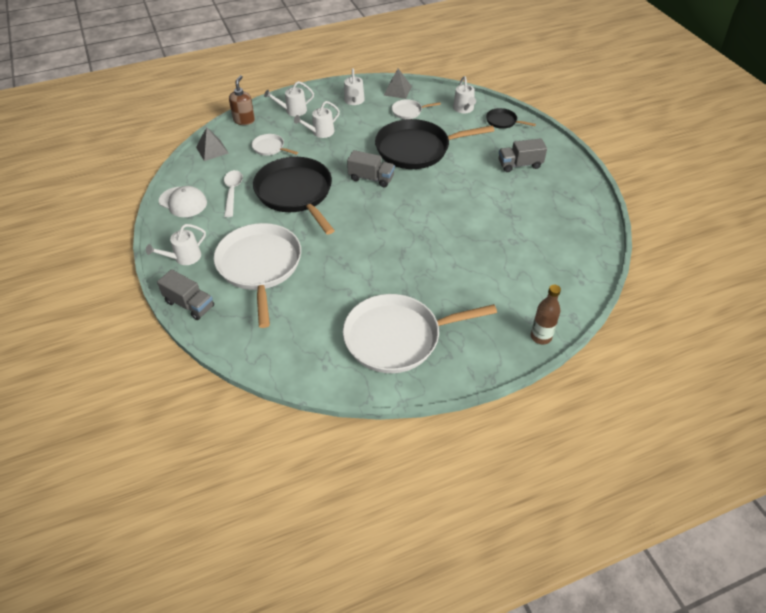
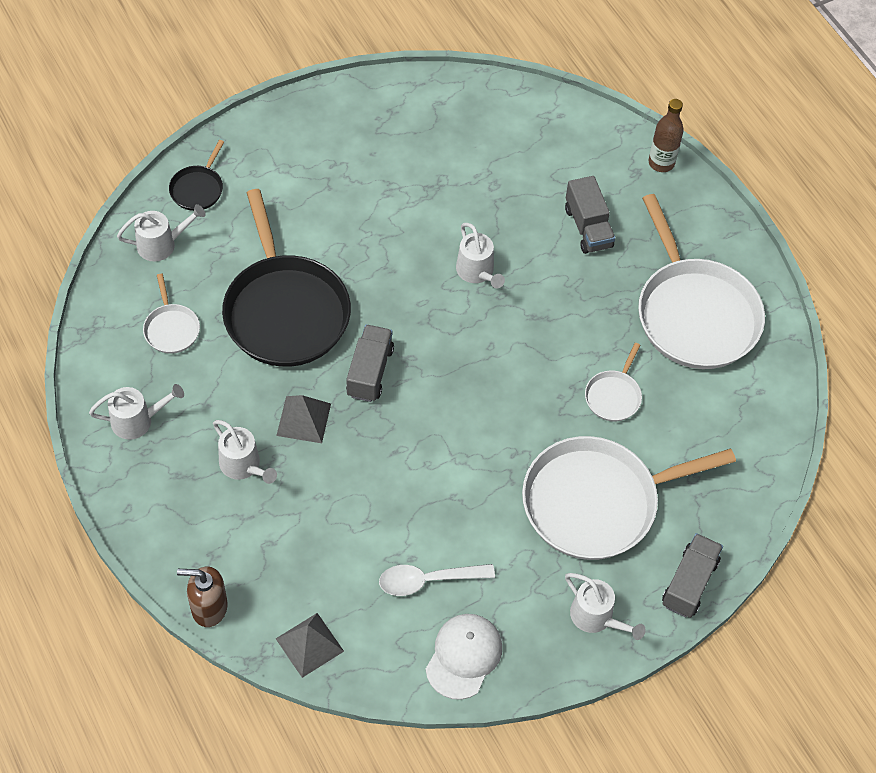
camera: 100 degrees left, 10 degrees up
(270, 148) = (296, 543): white pan -> white pan (613, 396)
(292, 111) = (173, 524): white watering can -> white watering can (477, 272)
(295, 193) = (420, 480): black pan -> none
(397, 90) = (100, 350): grey pyramid -> grey pyramid (304, 419)
(520, 164) = (316, 170): grey truck -> grey truck (588, 227)

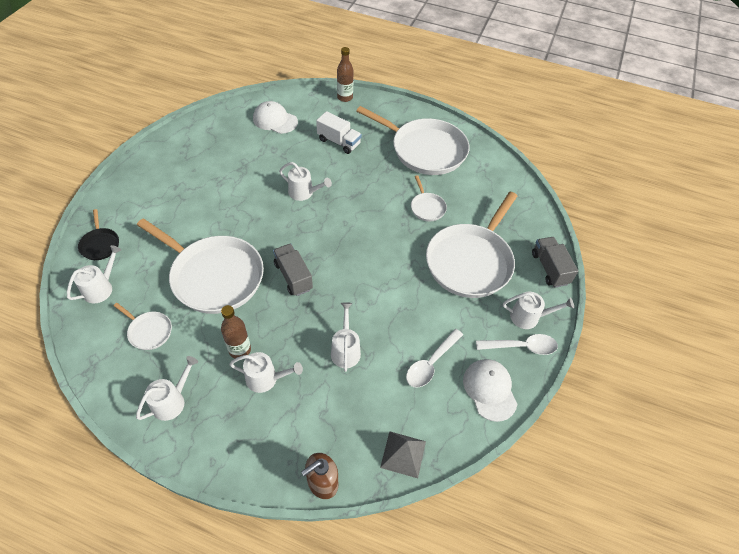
camera: 40 degrees left, 5 degrees down
(243, 415) = (240, 350): none -> brown bottle
(285, 311) = (214, 276): black pan -> white pan
(304, 419) = (279, 327): grey pyramid -> none
(351, 496) = (345, 349): none -> white watering can
(533, 141) = (275, 120): none -> white cap
(550, 642) = (521, 347): none -> white spoon
(588, 227) = (339, 142): grey truck -> white truck

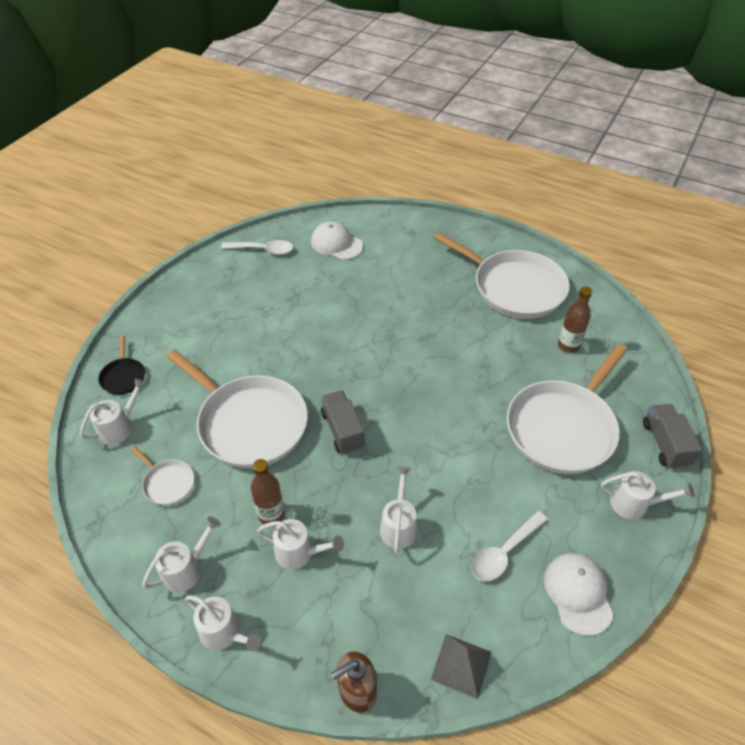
camera: 10 degrees right, 5 degrees down
(304, 193) = (364, 331): white watering can -> white watering can (224, 633)
(339, 142) = (410, 273): white truck -> none
(345, 97) = (421, 221): brown bottle -> brown bottle (568, 346)
(427, 207) = (512, 357): white pan -> none
(521, 347) = (623, 541): white spoon -> white spoon (263, 250)

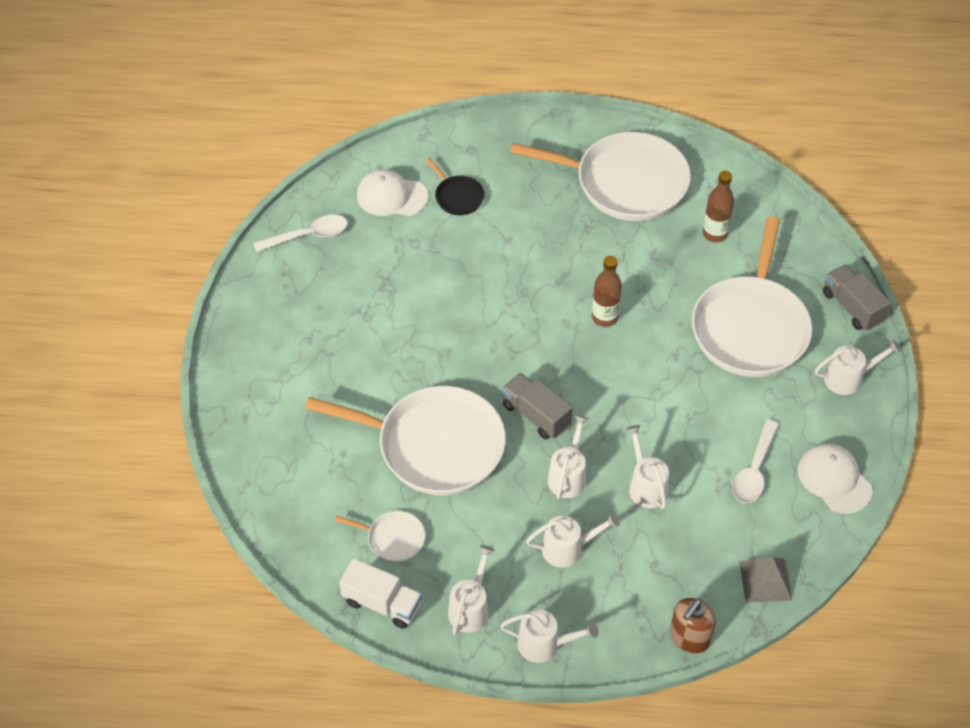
camera: 25 degrees left, 5 degrees up
(119, 427) = (297, 504): white watering can -> white watering can (568, 475)
(121, 533) = (382, 603): none -> white truck
(123, 377) = (258, 450): black pan -> black pan (457, 196)
(271, 514) = (518, 525): brown bottle -> brown bottle (604, 317)

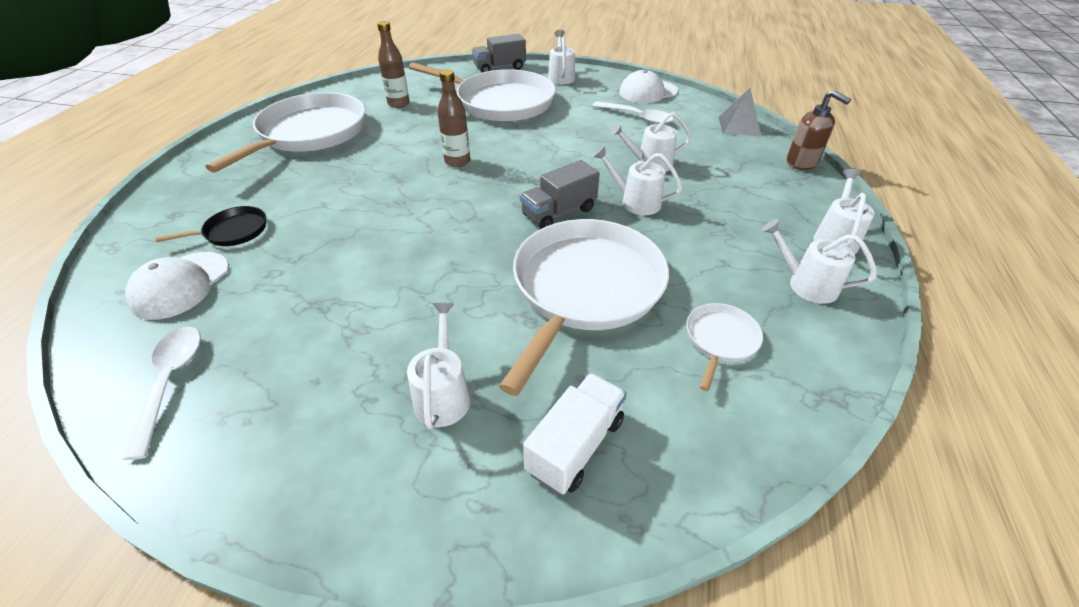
camera: 80 degrees left, 10 degrees down
(382, 603) = (819, 361): white truck -> white truck (575, 445)
(568, 548) = (720, 211): white watering can -> white watering can (443, 394)

